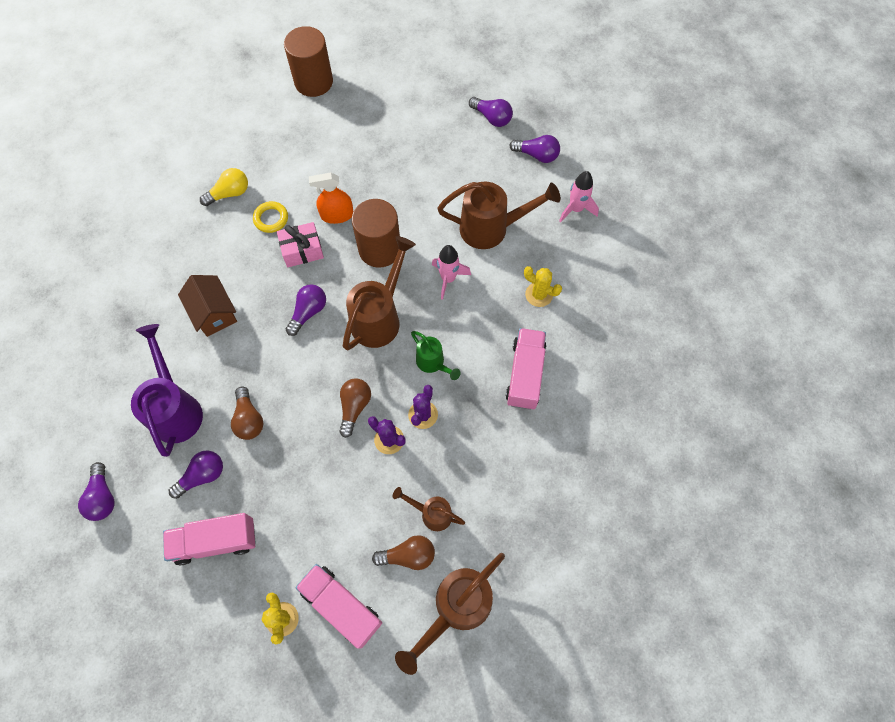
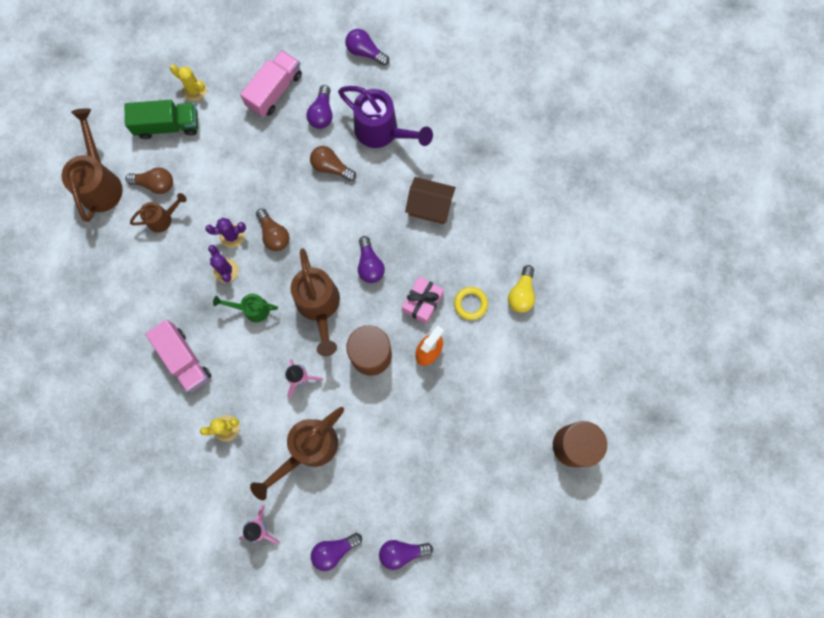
camera: 135 degrees right, 10 degrees up
(341, 606) = (167, 125): pink truck -> green truck
(408, 555) = (155, 184): brown light bulb -> brown light bulb turned 120 degrees counterclockwise

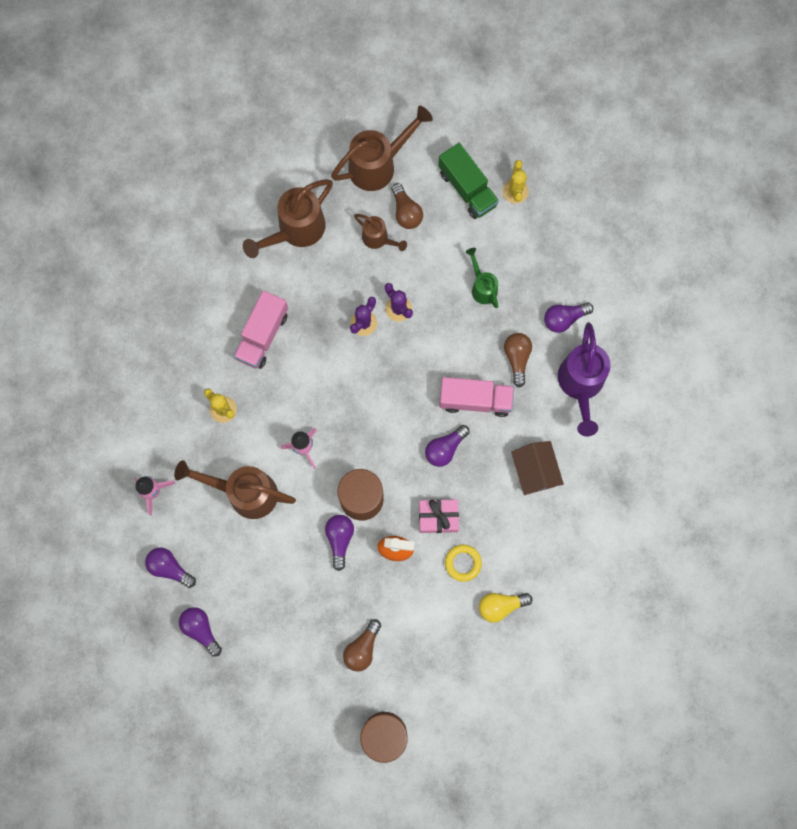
camera: 60 degrees right, 0 degrees up
(252, 309) = (342, 367): green watering can -> green watering can (482, 287)
(274, 90) = (560, 262): pink truck -> pink truck (475, 400)
(274, 234) = (422, 345): brown light bulb -> brown light bulb (362, 648)
(319, 306) = (379, 425): brown watering can -> brown watering can (296, 230)
(365, 52) = (650, 322): purple light bulb -> purple light bulb (339, 539)

